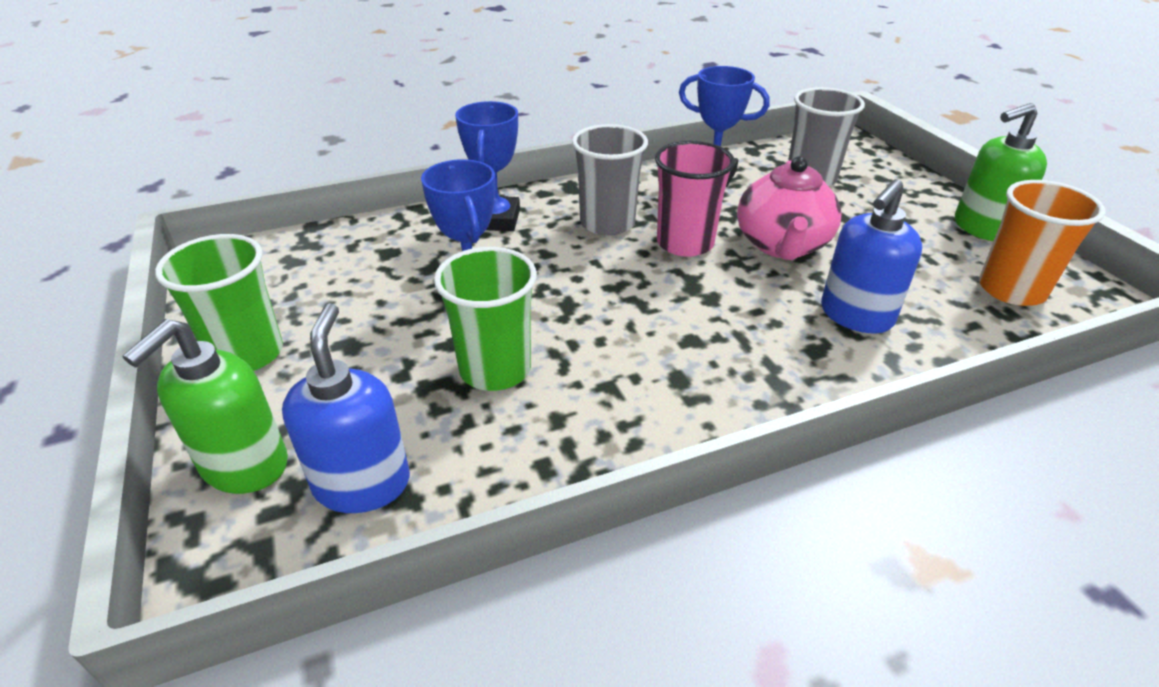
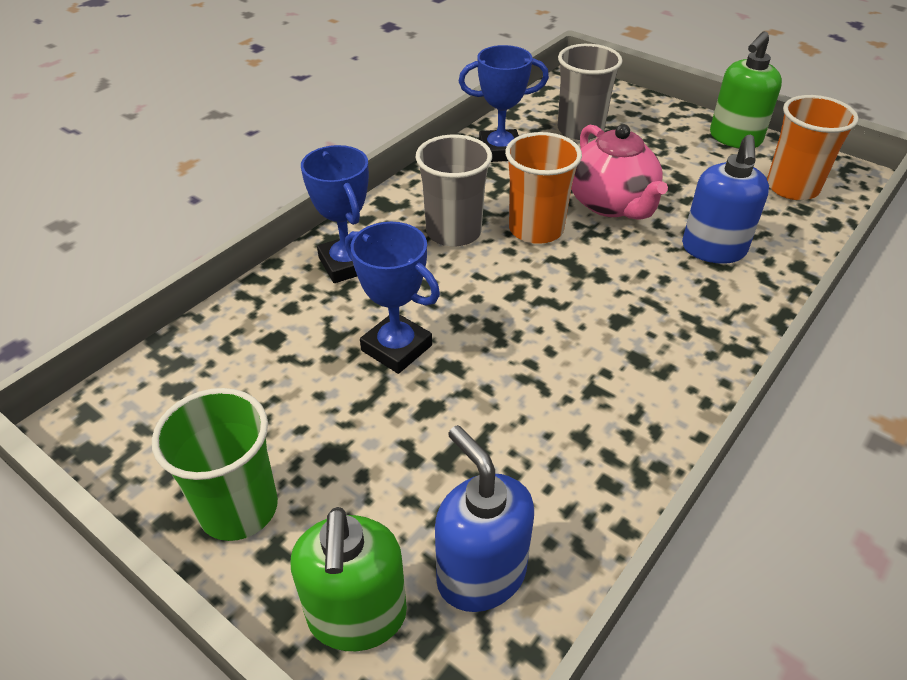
camera: 30 degrees left, 5 degrees up
(495, 369) = (490, 415): green cup -> none
(685, 243) = (536, 229): pink cup -> orange cup

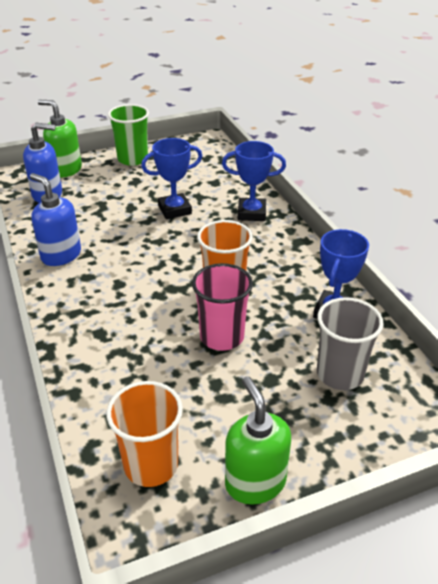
camera: 120 degrees right, 5 degrees down
(453, 232) = (250, 256): grey cup -> none
(611, 204) = (222, 336): pink teapot -> pink cup
(713, 249) = (130, 359): blue soap dispenser -> blue soap dispenser (61, 255)

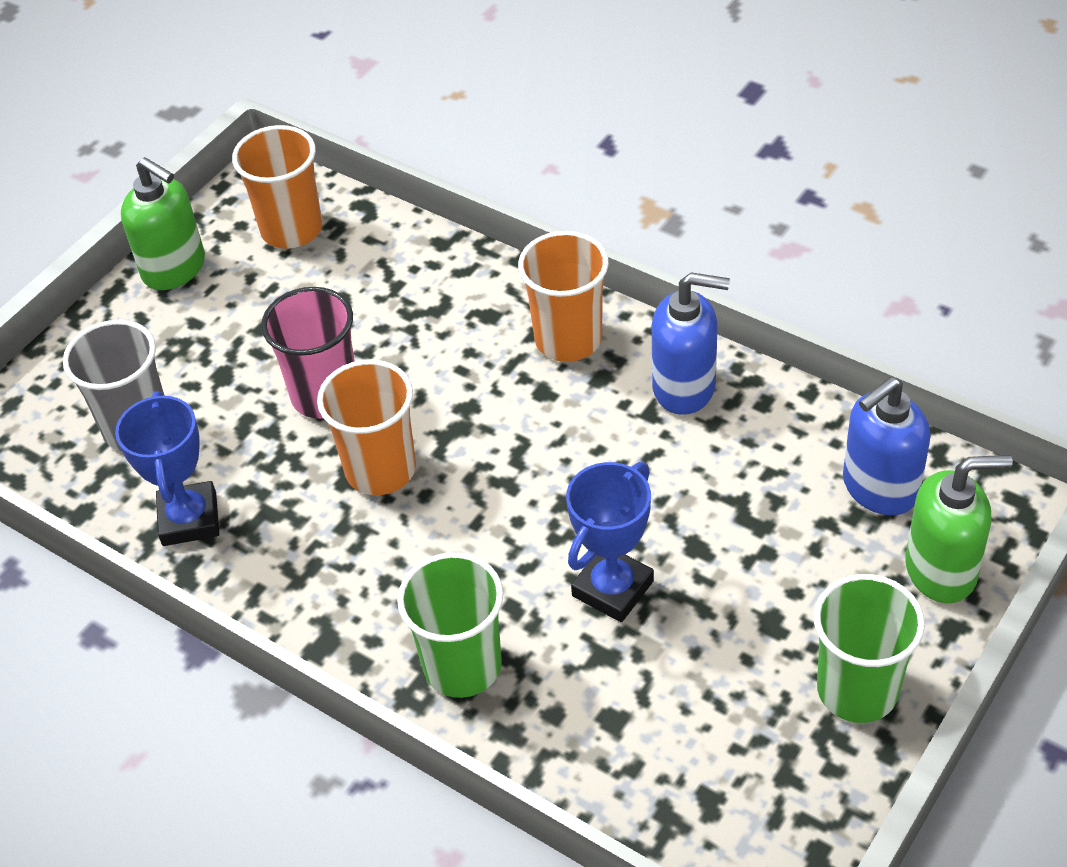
camera: 150 degrees right, 10 degrees up
(79, 300) = (568, 339): none -> orange cup
(251, 213) = (462, 666): blue trophy -> green cup

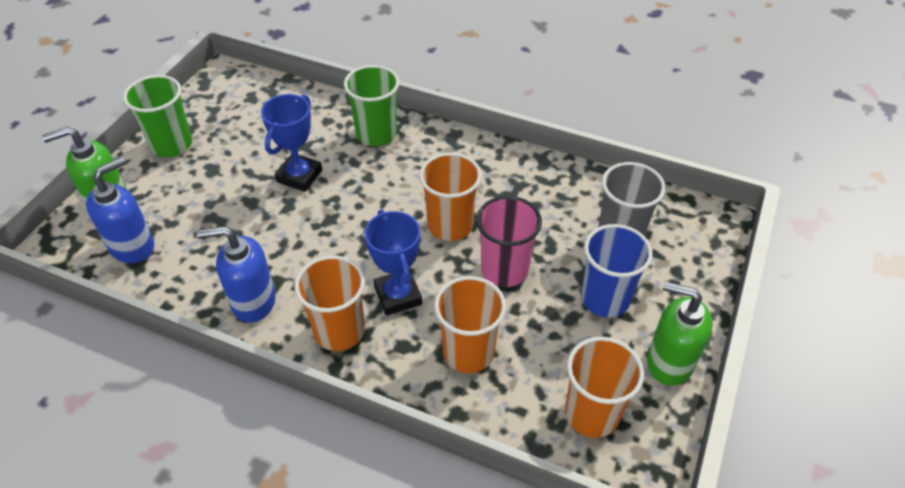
camera: 165 degrees right, 0 degrees up
(189, 519) = (555, 186): blue trophy -> blue trophy (398, 295)
(209, 344) = (605, 299): none -> blue cup
(409, 300) = (468, 352): none -> orange cup

